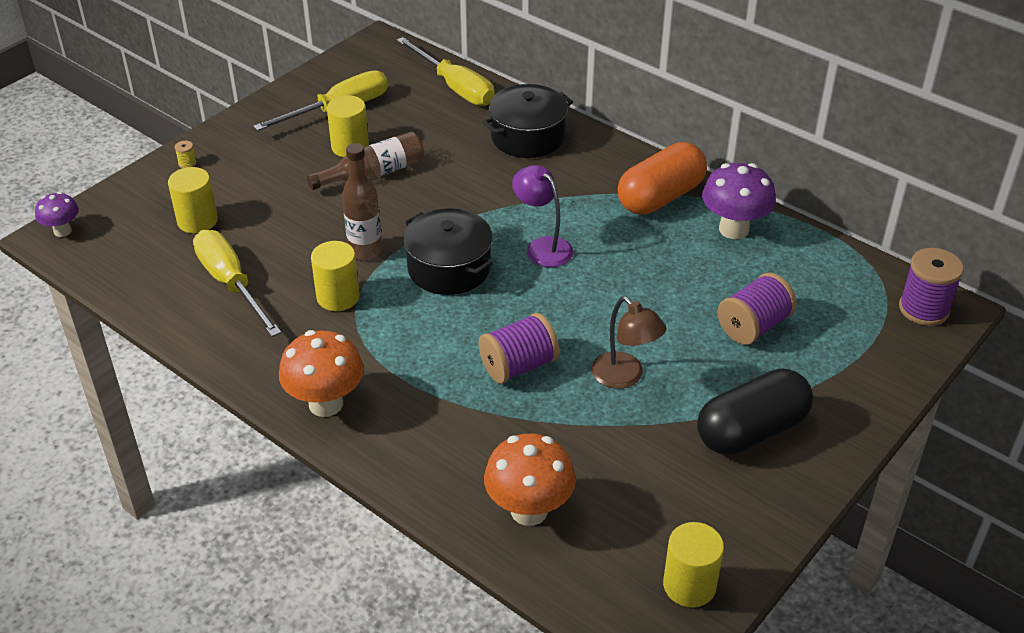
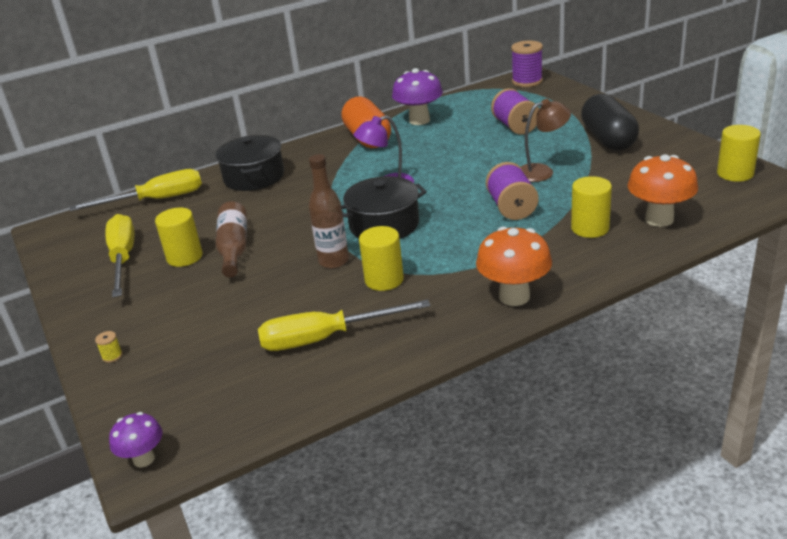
camera: 65 degrees left, 10 degrees down
(197, 221) = (213, 354): yellow cylinder -> yellow cylinder (590, 228)

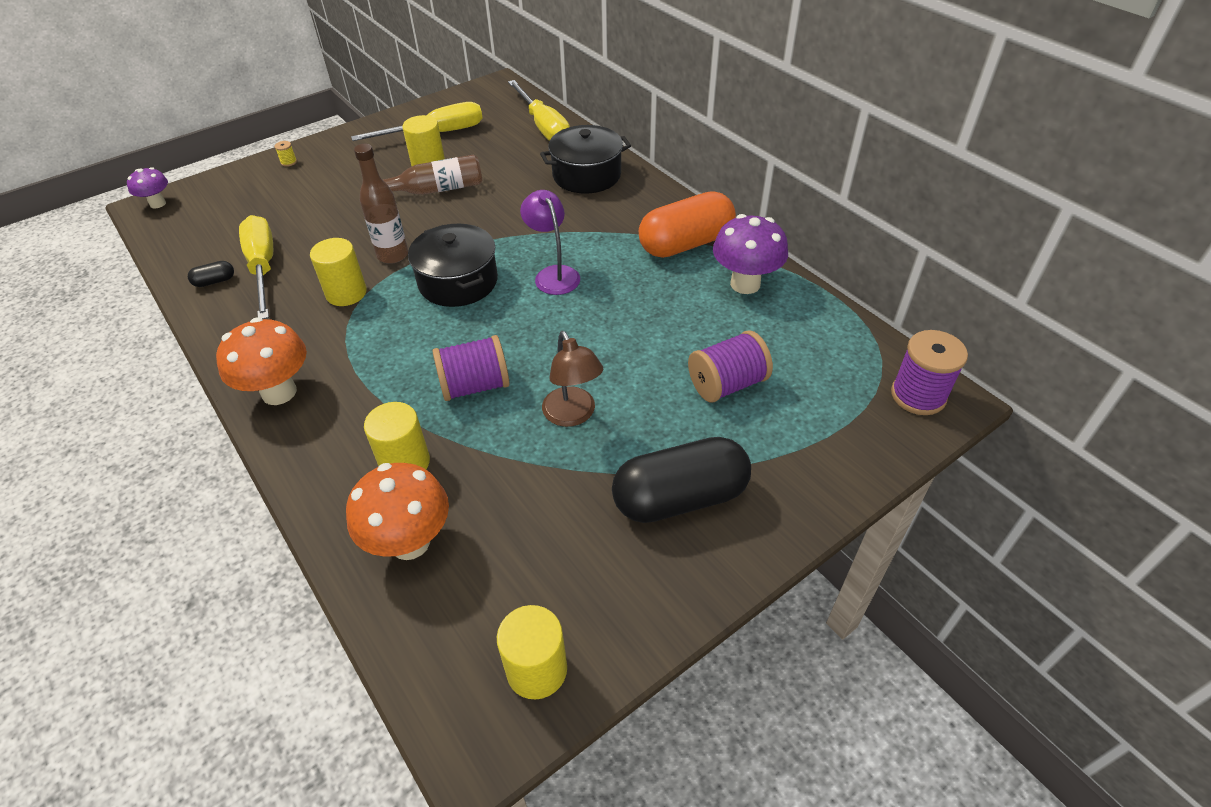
camera: 80 degrees right, 15 degrees up
(338, 369) = (215, 281): none -> black capsule

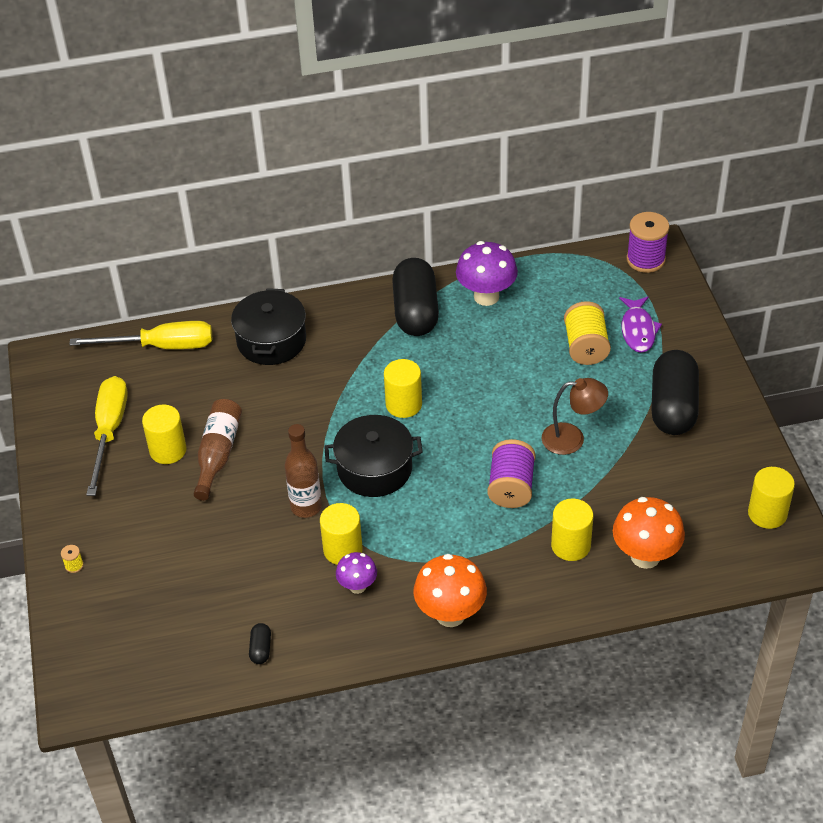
camera: 65 degrees left, 0 degrees up
(158, 204) = (77, 692): purple mushroom -> purple mushroom (357, 586)
(263, 268) = (263, 608): yellow screwdriver -> none
(553, 274) = (403, 404): purple lamp -> yellow cylinder
(686, 244) = (415, 311): orange capsule -> black capsule
(727, 384) = (586, 347): purple spool -> yellow spool
(790, 424) = (638, 330): none -> purple fish

